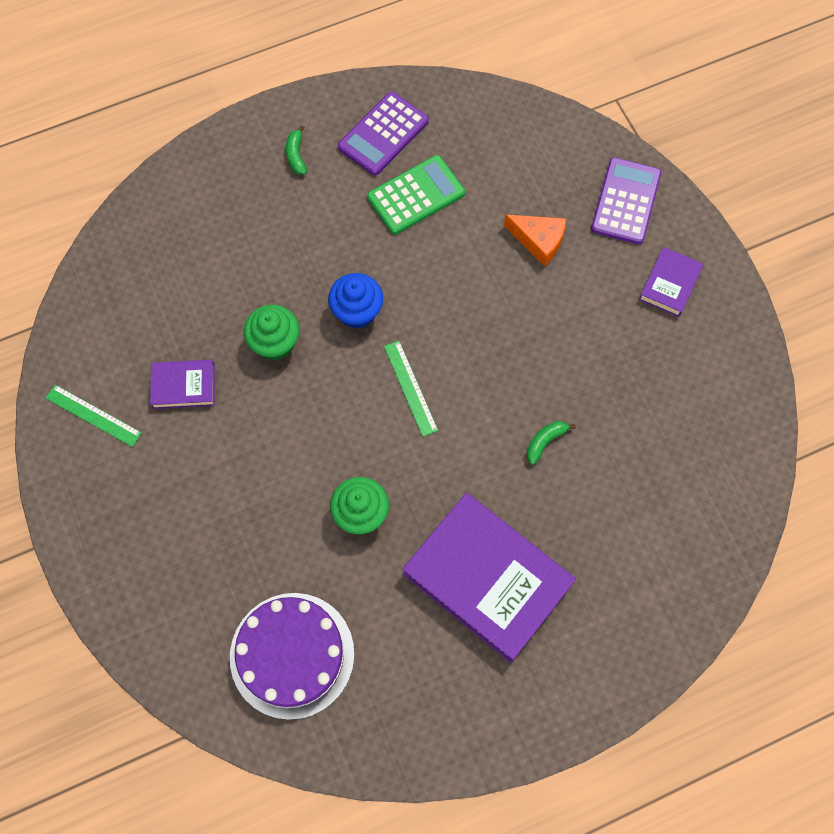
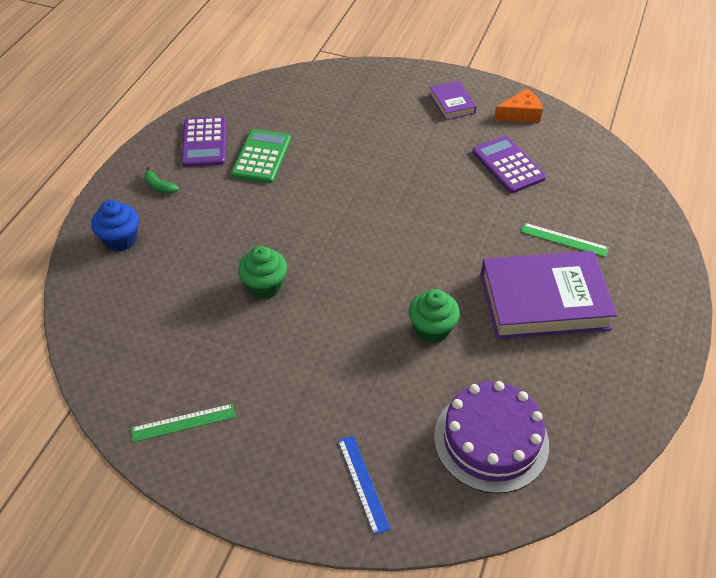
camera: 45 degrees left, 20 degrees down
(162, 593) = (363, 483): none -> blue ruler
(184, 386) = (230, 355): purple book -> none
(357, 312) = (297, 233): blue cupcake -> blue cupcake (121, 240)
(410, 388) = (378, 246): green ruler -> green ruler (564, 240)
(539, 241) = (359, 131): orange cheese -> orange cheese (520, 114)
(545, 441) = (484, 214): green banana -> none
(625, 201) = (382, 85): purple calculator -> purple calculator (508, 165)

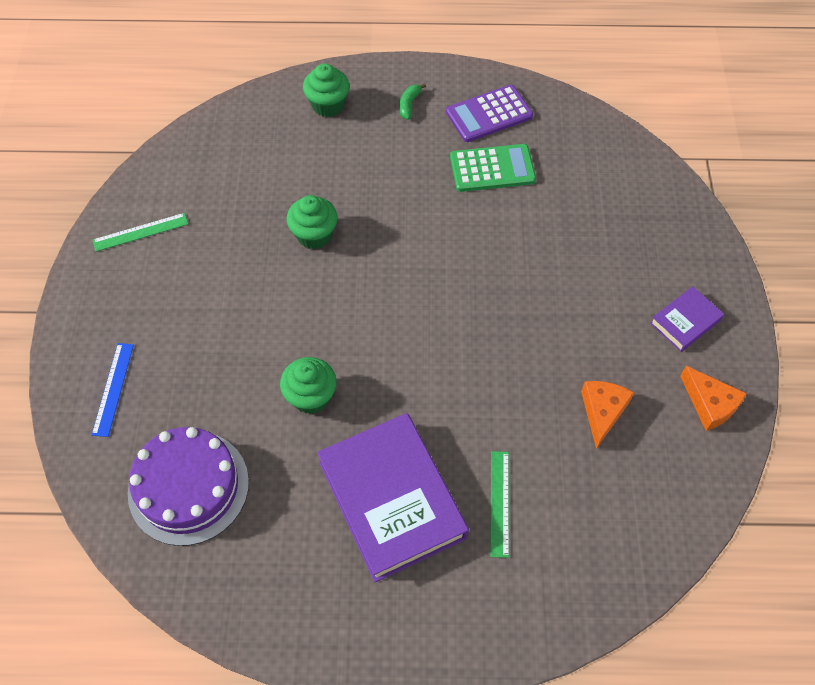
camera: 70 degrees right, 10 degrees up
(121, 240) = (328, 105): blue cupcake -> green cupcake
(183, 423) = (140, 232): green ruler -> green ruler turned 75 degrees counterclockwise
(363, 483) = (113, 389): blue ruler -> blue ruler turned 45 degrees counterclockwise
(508, 165) = (602, 412): purple calculator -> orange cheese

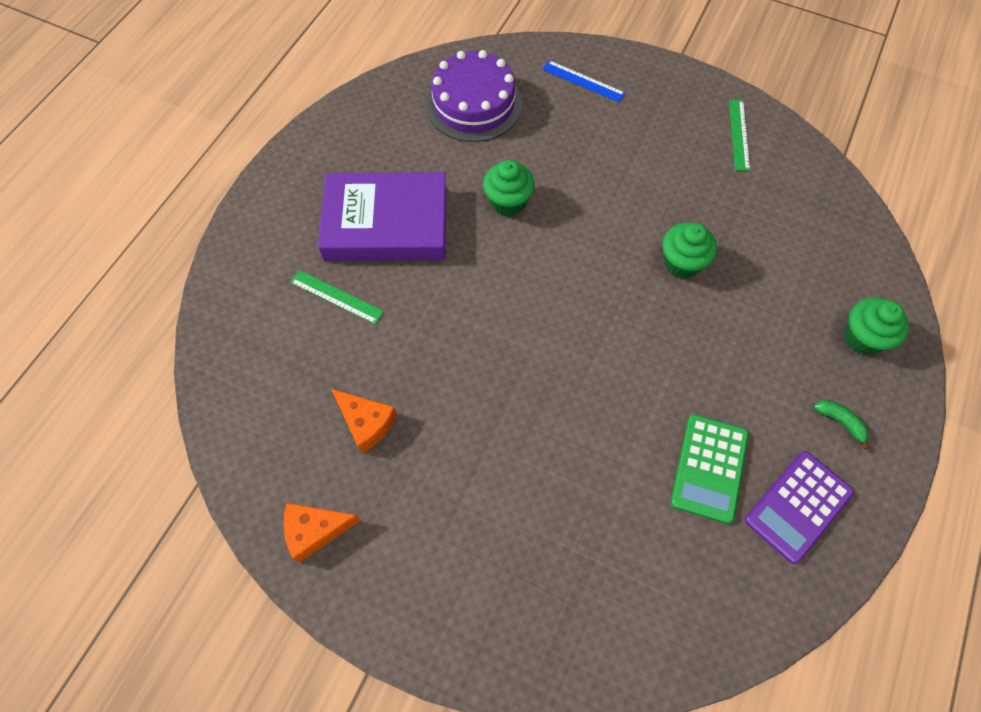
camera: 115 degrees right, 5 degrees up
(489, 114) = (798, 506): purple calculator -> purple calculator turned 135 degrees counterclockwise
(685, 322) = (416, 566): purple book -> none

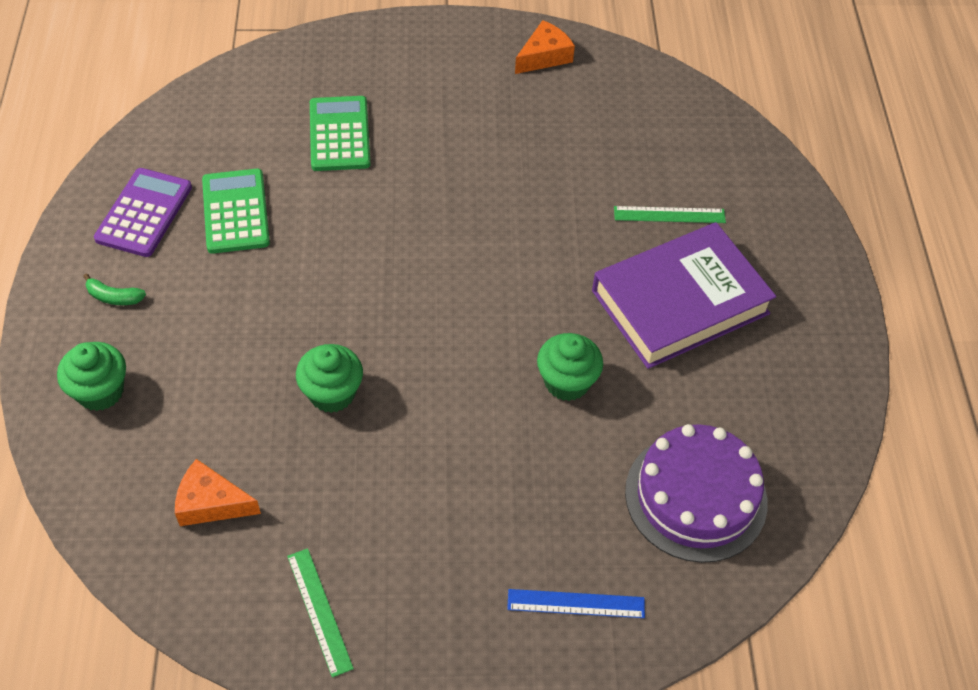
camera: 150 degrees right, 10 degrees down
(366, 422) = (560, 133): orange cheese -> orange cheese (211, 503)
(576, 520) = (339, 134): none -> green calculator

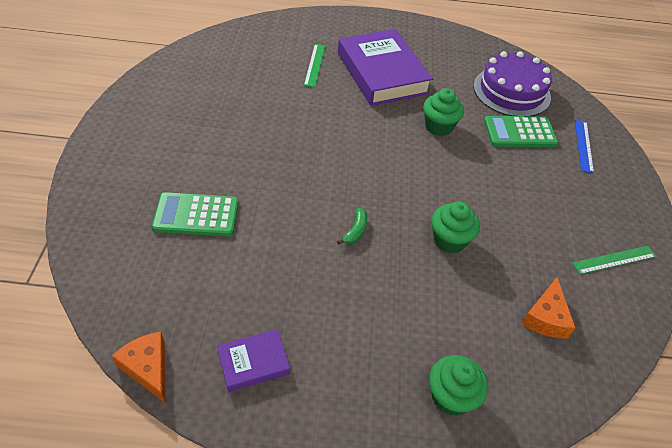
camera: 85 degrees left, 5 degrees down
(114, 297) = (350, 387): green banana -> green banana (355, 230)
(144, 213) = (253, 362): purple calculator -> purple book
(235, 212) = (266, 290): green calculator -> green calculator (519, 132)
(544, 56) = (153, 94): orange cheese -> orange cheese (148, 368)

